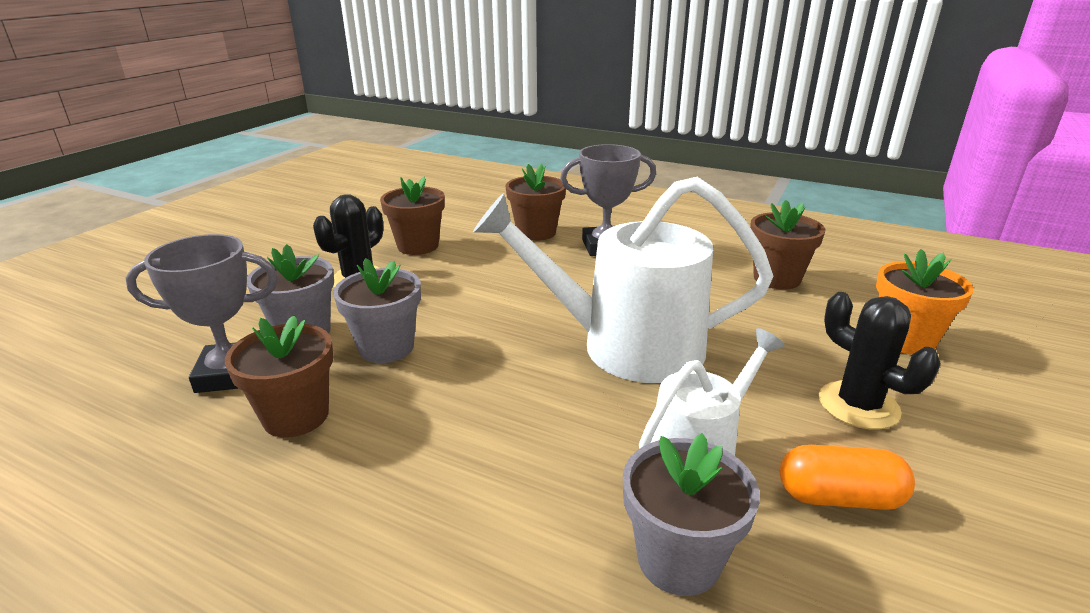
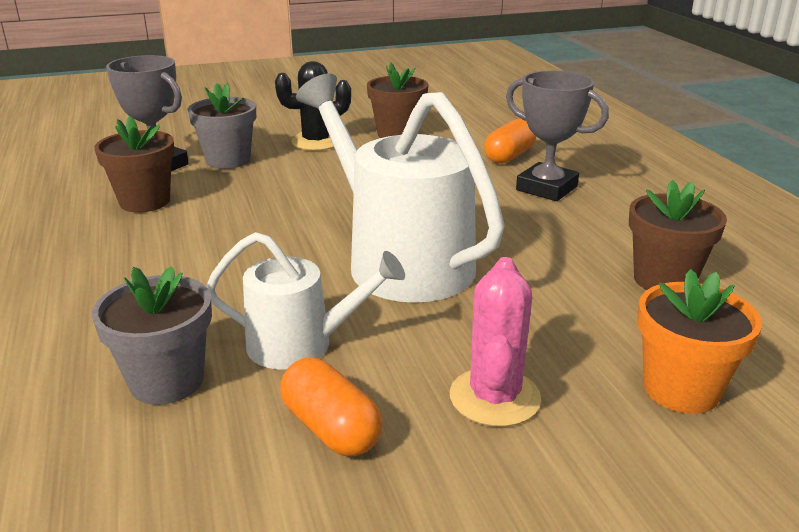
camera: 45 degrees right, 0 degrees up
(386, 347) = (253, 188): grey flower pot -> none
(536, 232) = (509, 156): brown flower pot -> orange capsule
(858, 405) = (494, 397): black cactus -> pink cactus

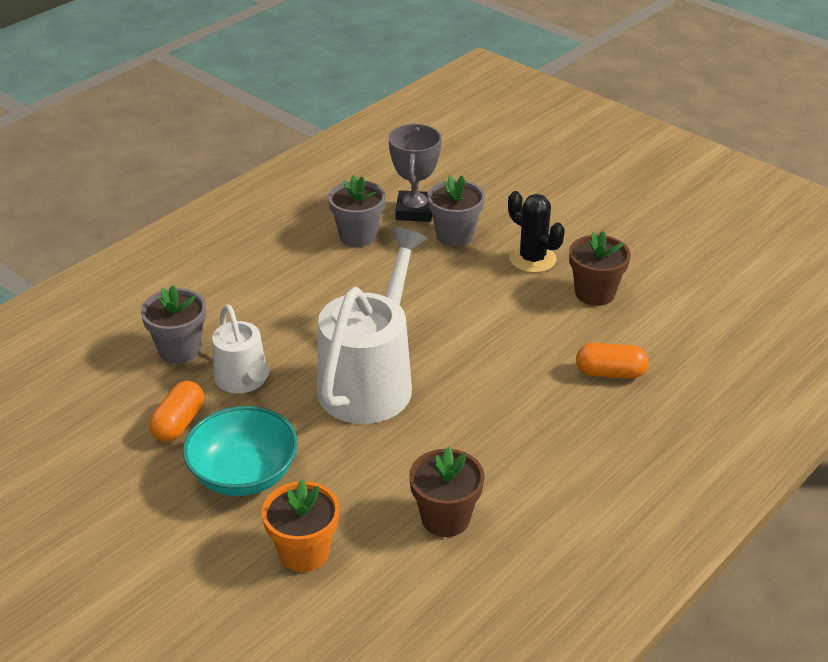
camera: 60 degrees right, 10 degrees up
(145, 202) = (358, 235): brown flower pot -> grey flower pot
(494, 397) = (244, 474): pink cactus -> turquoise bowl
(546, 188) = (560, 414): grey trophy -> none

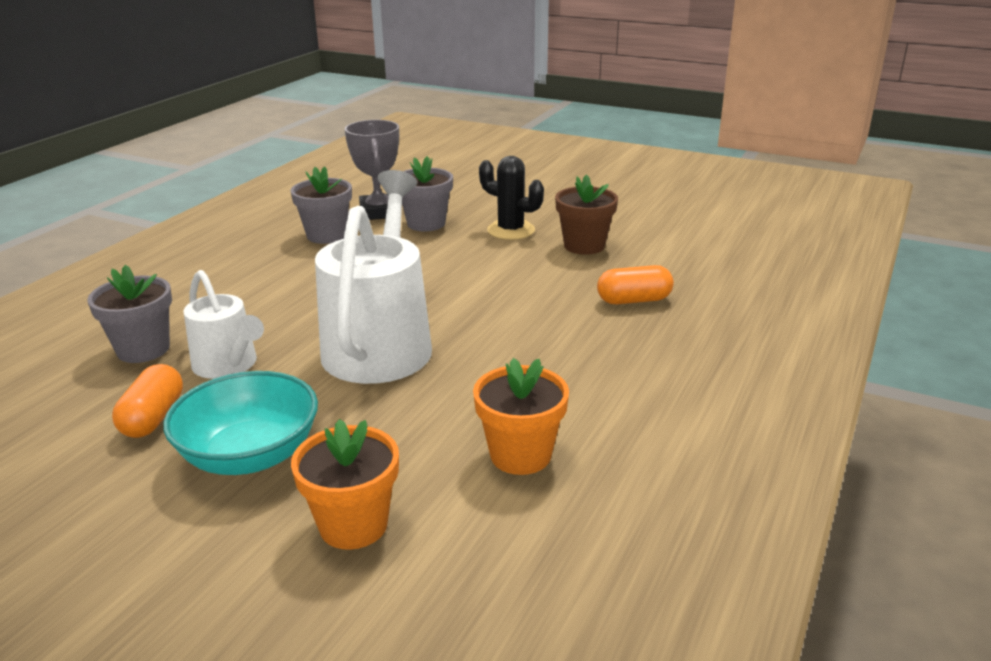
camera: 15 degrees left, 10 degrees down
(445, 518) = (520, 455): brown flower pot -> orange flower pot

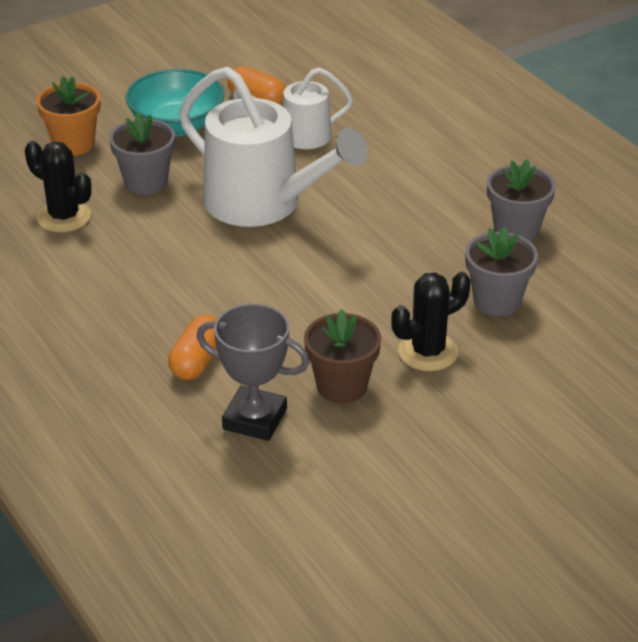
camera: 120 degrees right, 10 degrees up
(143, 349) = (358, 107): grey flower pot -> grey flower pot (146, 182)
(379, 212) = (558, 279): grey trophy -> grey trophy (255, 419)
(520, 455) = (64, 217): orange flower pot -> black cactus

